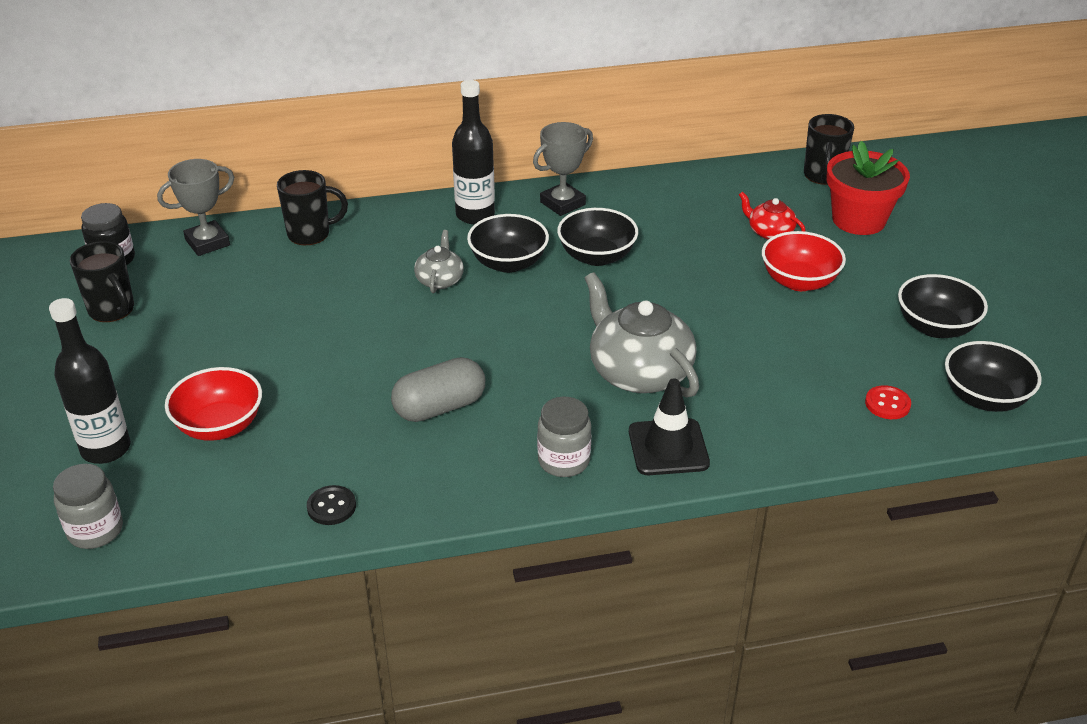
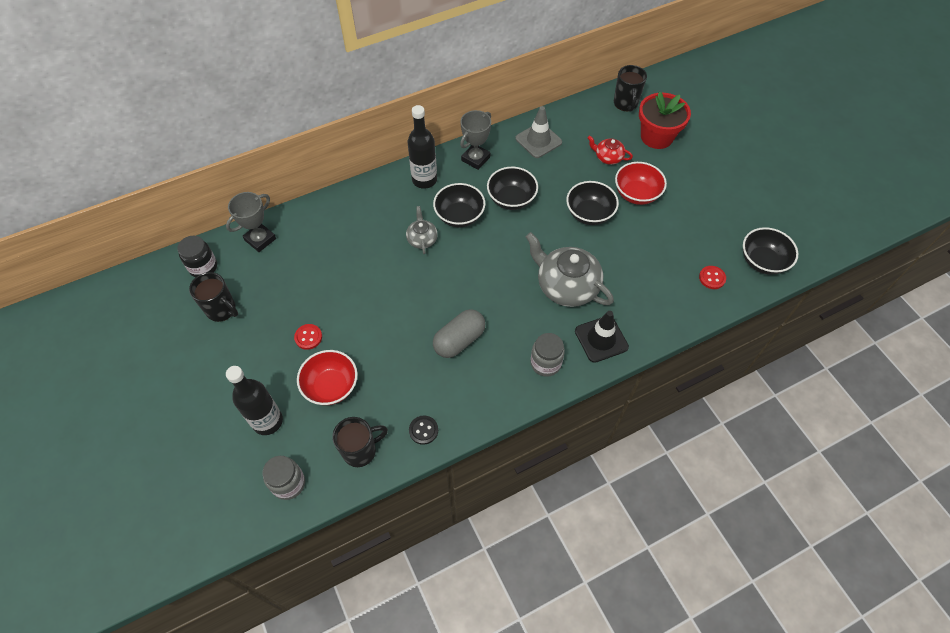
camera: 15 degrees left, 20 degrees up
(217, 362) = (308, 337): none -> red button
(310, 234) = (325, 218): black mug -> black mug (360, 451)
(668, 197) = (538, 140): none -> grey traffic cone
(935, 327) = (722, 213): black bowl -> black bowl (589, 213)

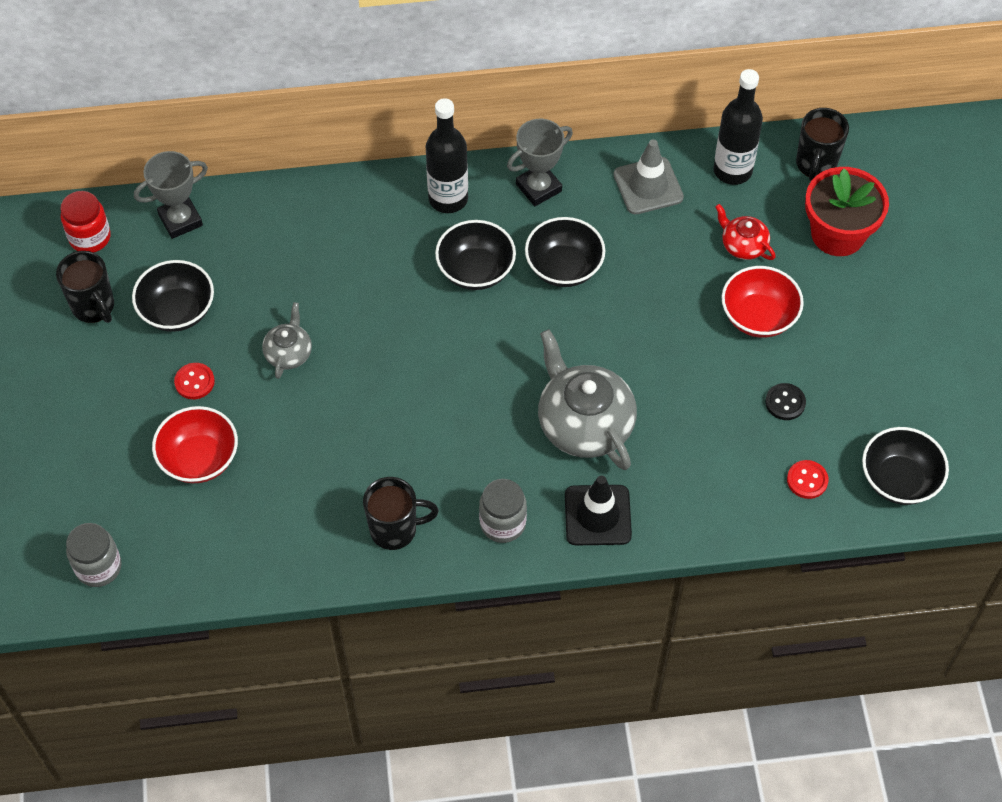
camera: 20 degrees right, 0 degrees up
(203, 267) = (90, 237): black jar -> red jar
(267, 421) = (101, 478): black bottle -> black bottle (732, 170)
(360, 451) = (205, 557): black mug -> black mug (395, 530)
(422, 239) = (407, 289): grey teapot -> grey teapot (288, 353)
(423, 430) = (297, 558): black button -> black button (785, 402)
(459, 340) = (397, 452): grey capsule -> none
(589, 213) = (670, 325): black bowl -> black bowl (177, 311)

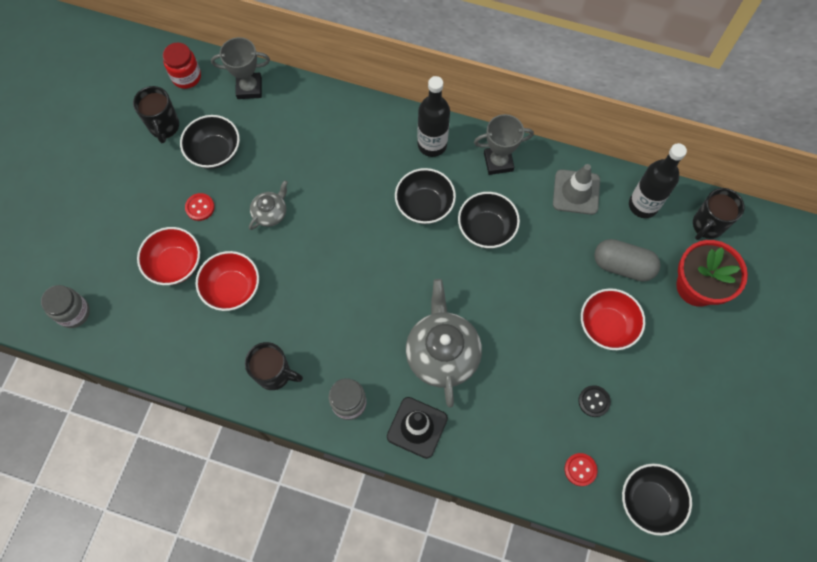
camera: 25 degrees right, 10 degrees up
(288, 457) = (232, 288): none -> red bowl
(743, 245) = (623, 266): red teapot -> grey capsule

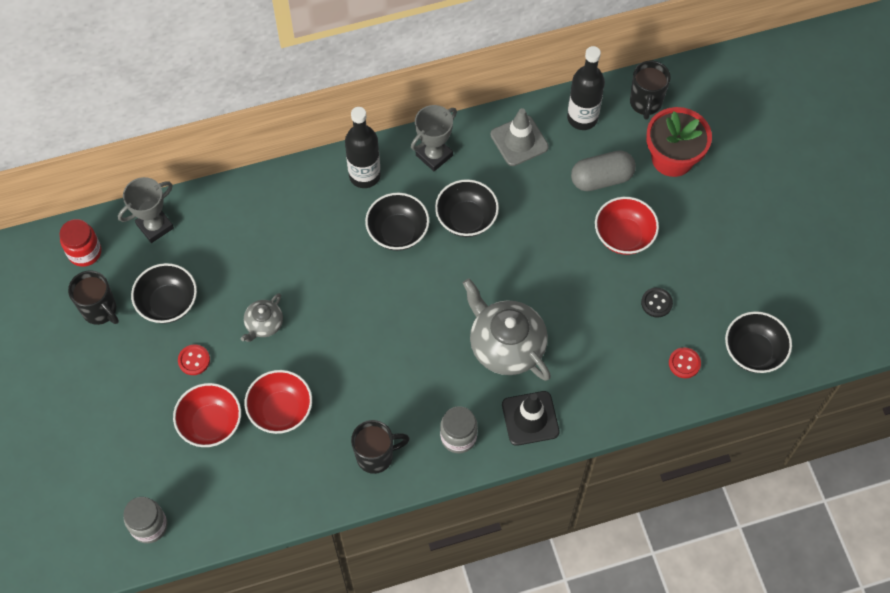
camera: 35 degrees left, 5 degrees down
(270, 213) = (264, 324): grey teapot -> grey teapot turned 150 degrees counterclockwise

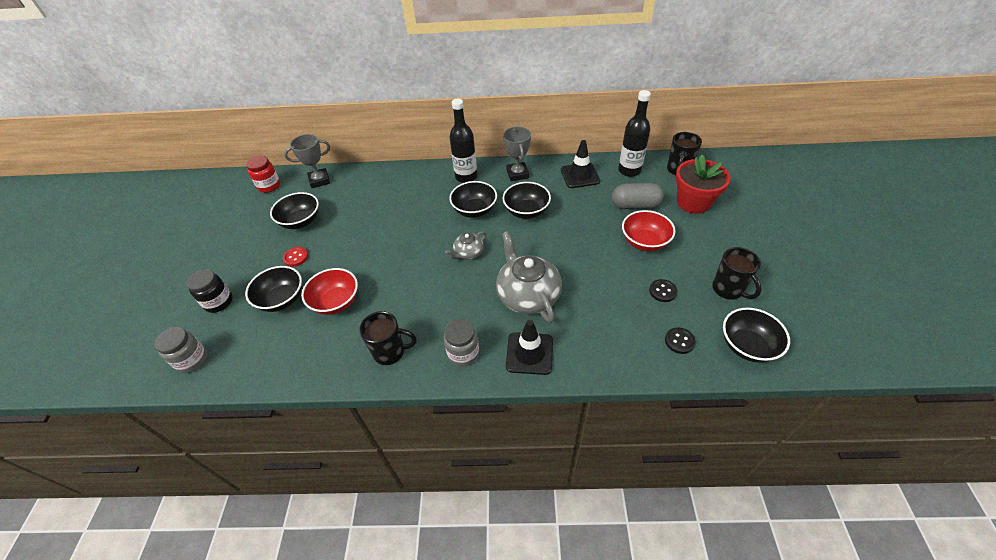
camera: 20 degrees right, 15 degrees down
(100, 310) = (256, 217): black mug -> black mug (728, 289)
(132, 447) = (218, 302): none -> black jar
(211, 423) = (282, 299): red bowl -> black bowl
(264, 324) = (355, 245): grey teapot -> grey teapot (468, 253)
(434, 155) = (517, 174): grey trophy -> grey trophy turned 75 degrees counterclockwise
(519, 141) = (580, 175): grey traffic cone -> black traffic cone
(684, 363) = (679, 341): red button -> black button

